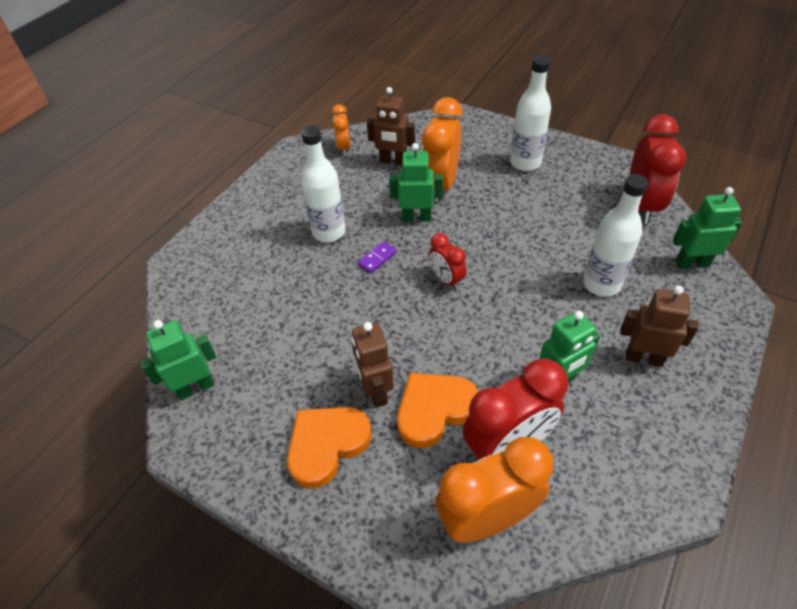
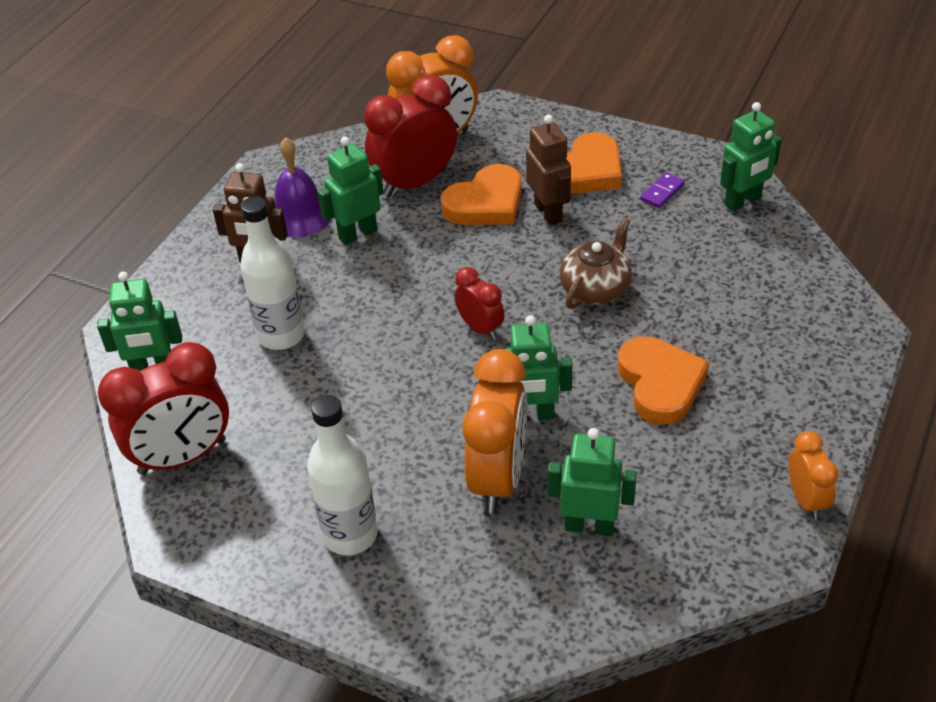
camera: 175 degrees right, 5 degrees down
(329, 232) = (660, 383): white bottle -> orange heart
(343, 148) = (691, 555): orange clock -> orange clock (806, 500)
(352, 306) = (596, 289): none -> brown teapot
(377, 258) = (578, 349): purple domino -> purple domino (662, 192)
(393, 161) = (589, 526): brown robot -> green robot
(621, 411) = (300, 215): none -> purple bell
(641, 205) = (182, 457): red clock -> red clock turned 120 degrees counterclockwise

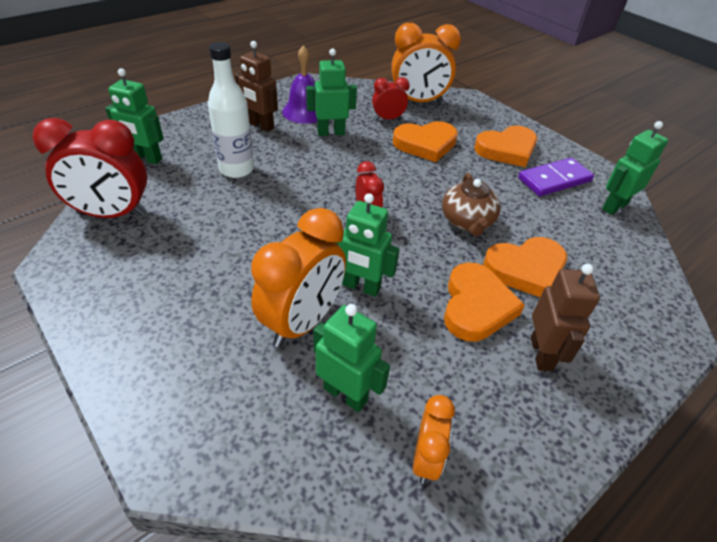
camera: 20 degrees right, 0 degrees up
(350, 535) = (166, 314): white bottle -> none
(415, 183) = (388, 119): red clock -> red clock, size x0.54
(548, 213) = (464, 164): brown robot -> brown robot (541, 354)
(596, 289) = (467, 221): brown teapot -> brown teapot turned 120 degrees clockwise
(662, 192) = (554, 180): purple domino -> purple domino, size x1.89
(687, 321) = (525, 269): none -> orange heart
(743, 201) = (614, 206): green robot -> green robot turned 150 degrees clockwise
(806, 500) = (554, 465): orange clock -> orange clock (426, 459)

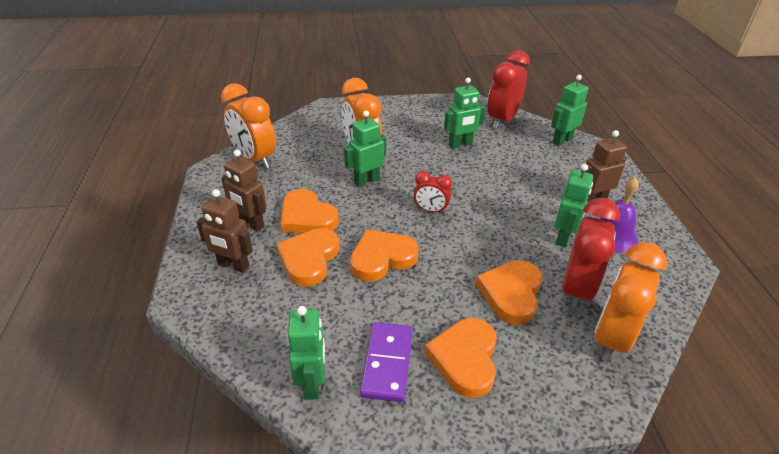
camera: 125 degrees right, 5 degrees down
(236, 169) = (527, 172): white bottle -> none
(345, 394) = (308, 151): green robot -> green robot (460, 144)
(388, 119) = (576, 289): red clock -> red clock, size x1.86
(426, 459) = (254, 159): orange clock -> orange clock, size x1.86
(467, 221) = (382, 258): brown teapot -> orange heart
(603, 324) = (233, 265): none -> brown robot

